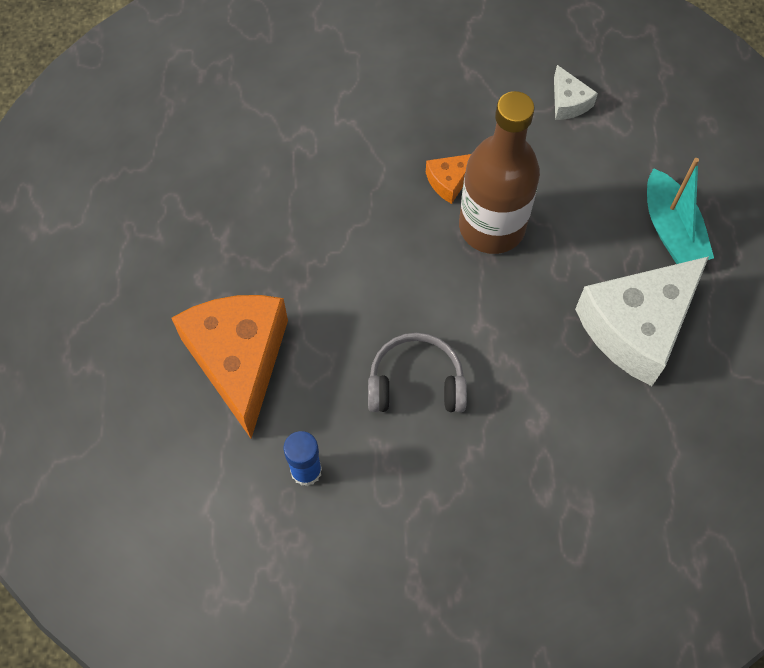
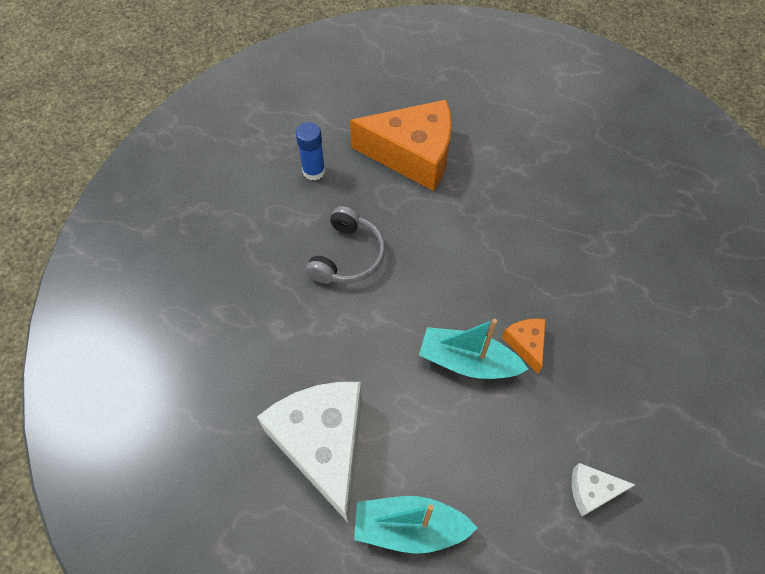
camera: 110 degrees right, 5 degrees down
(491, 227) = (467, 361): brown bottle -> turquoise boat

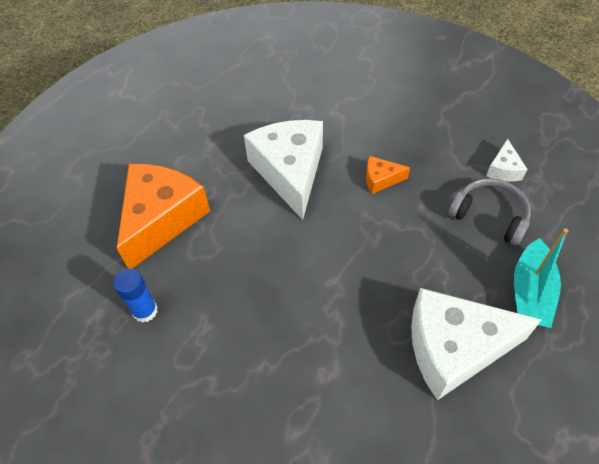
camera: 75 degrees left, 5 degrees down
(348, 256) = (261, 295): grey headphones -> grey headphones (490, 216)
(467, 361) = (390, 222): turquoise boat -> none
(506, 250) = (290, 172): none -> white cheese

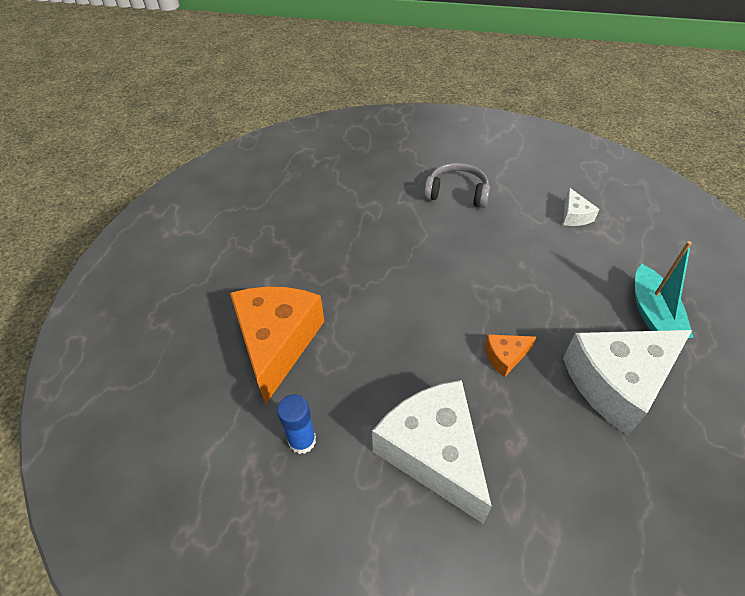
camera: 20 degrees left, 5 degrees down
(290, 172) = (386, 264): white cheese -> white cheese (433, 452)
(381, 179) = (474, 250): orange cheese -> orange cheese (505, 357)
(490, 216) = (584, 258): grey headphones -> grey headphones (457, 193)

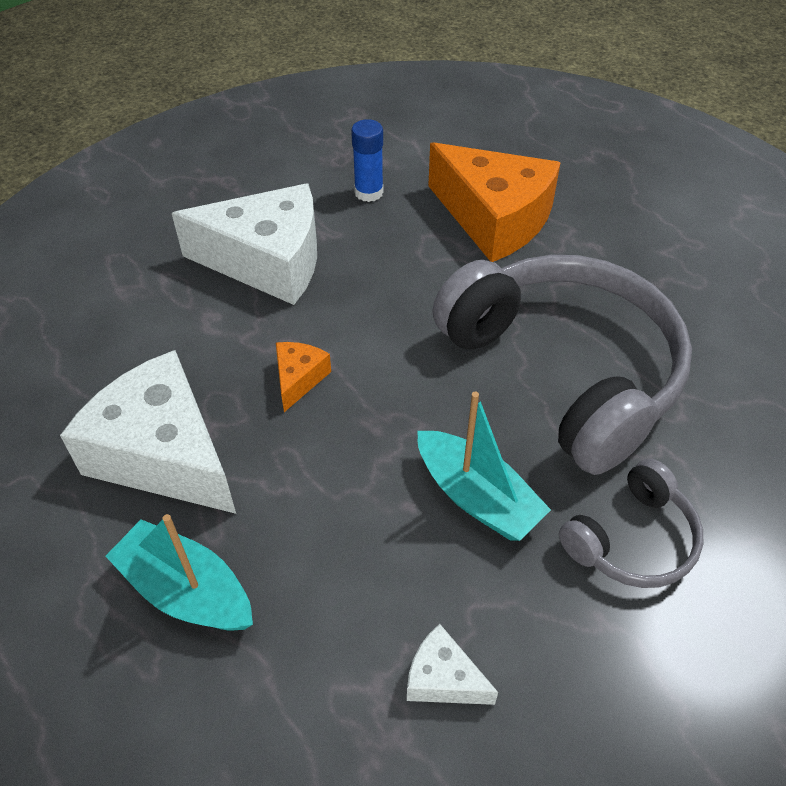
camera: 125 degrees right, 0 degrees up
(384, 250) = (565, 371): none -> grey headphones
(491, 245) = (477, 497): none -> turquoise boat
(617, 383) = (164, 454): white cheese -> white cheese turned 60 degrees counterclockwise

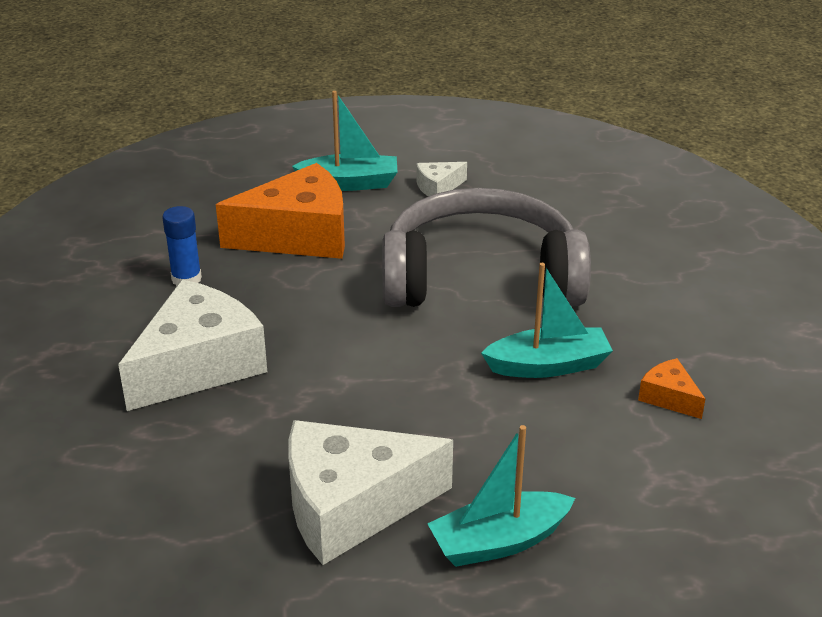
camera: 55 degrees left, 15 degrees down
(299, 379) = (351, 402): orange cheese -> orange cheese (669, 397)
(443, 678) = (673, 444): white cheese -> white cheese (438, 187)
(607, 205) = (350, 183): none -> turquoise boat
(632, 539) = (639, 319): grey headphones -> none

